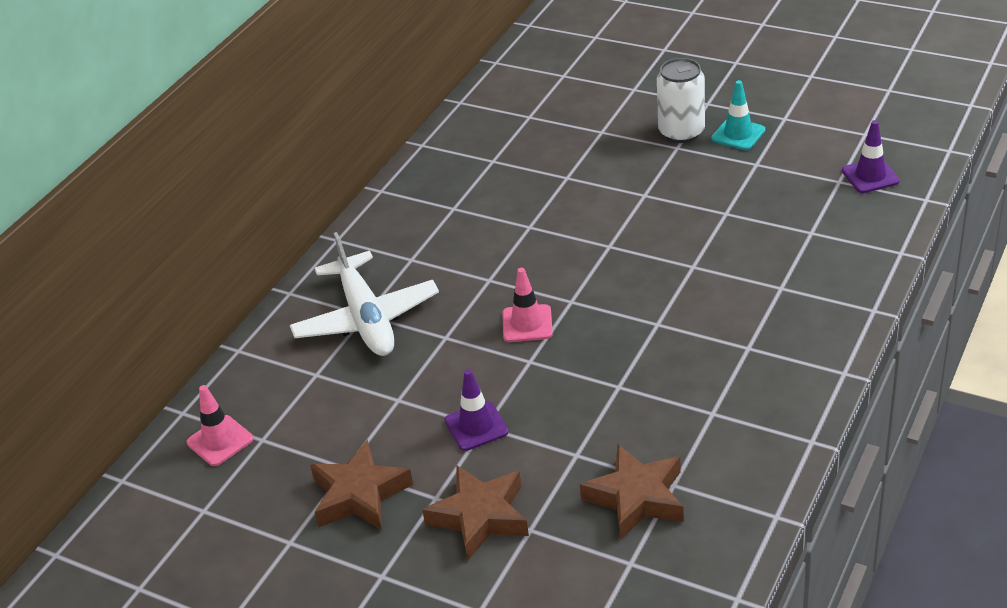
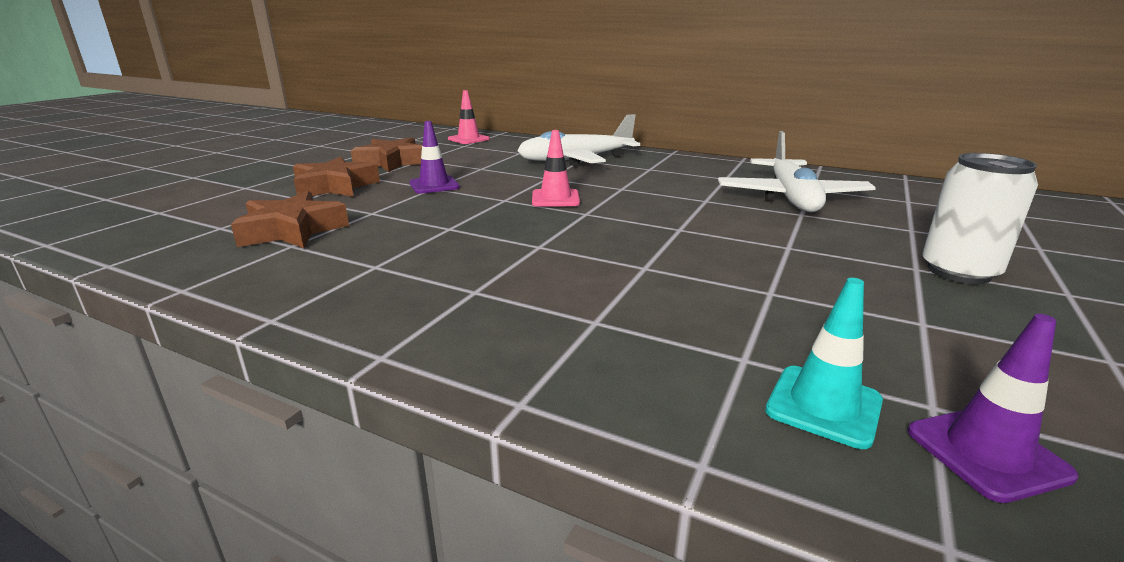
camera: 85 degrees right, 15 degrees down
(523, 176) = (791, 198): none -> white plane
(738, 134) = (999, 312): turquoise traffic cone -> turquoise traffic cone (823, 406)

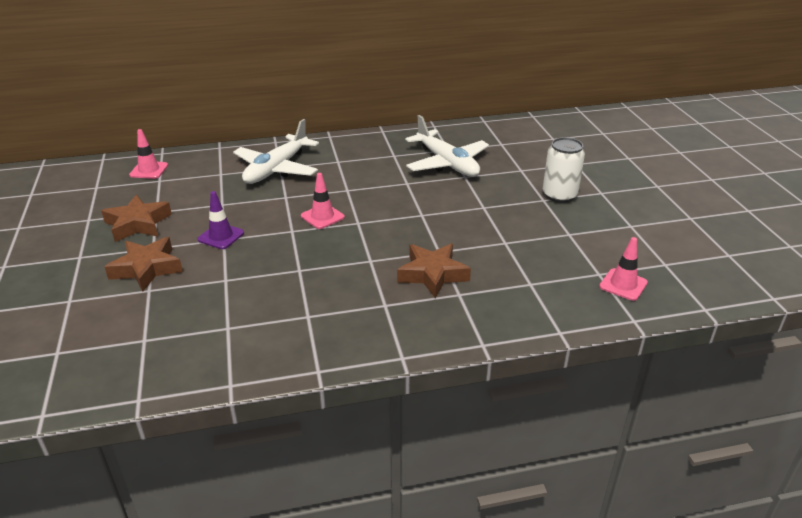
camera: 40 degrees left, 10 degrees up
(292, 231) = (204, 318): brown star -> brown star (432, 274)
(823, 406) = (571, 291): turquoise traffic cone -> none
(987, 453) = (623, 285): purple traffic cone -> pink traffic cone

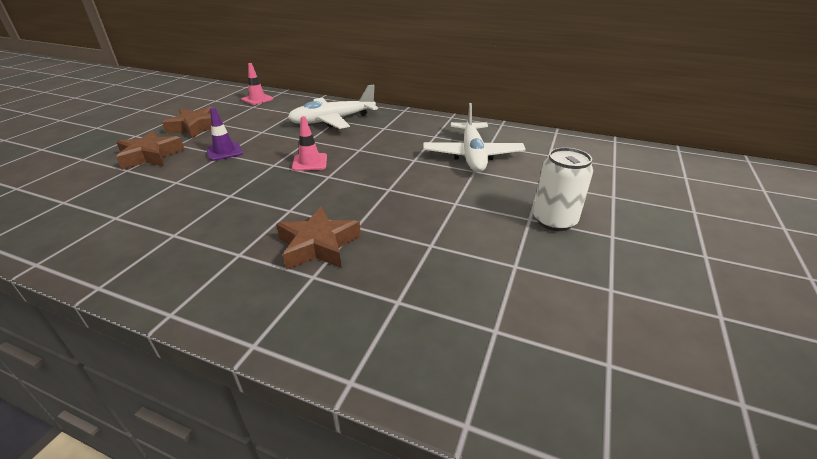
camera: 35 degrees right, 0 degrees up
(623, 285) = (511, 362): pink traffic cone -> none

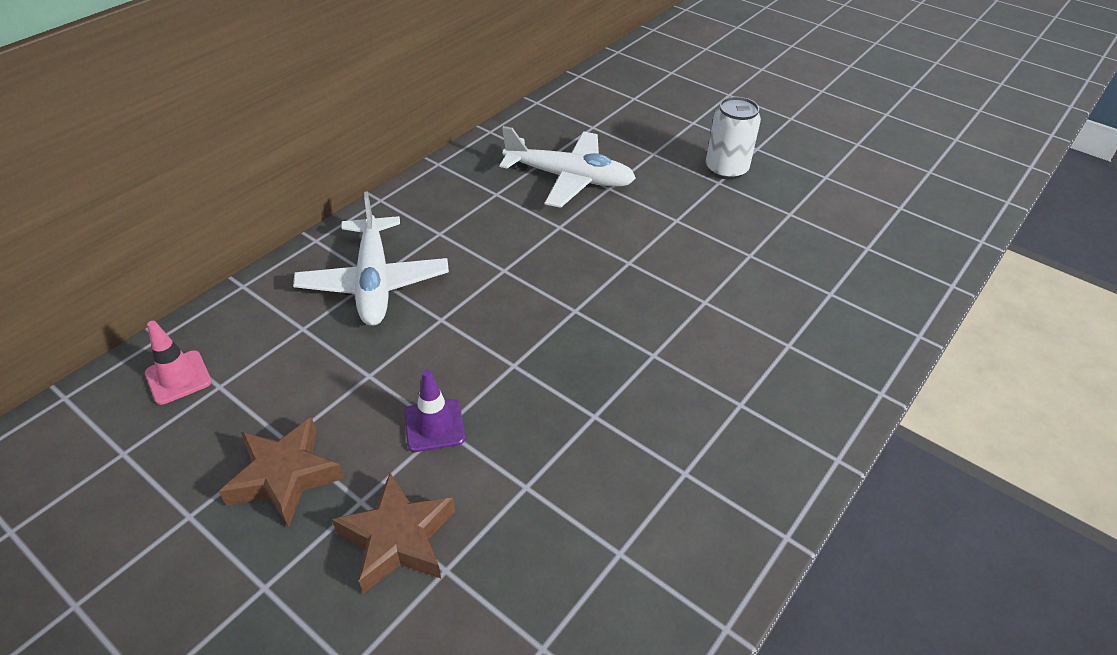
camera: 75 degrees left, 10 degrees up
(310, 162) = (524, 324): pink traffic cone -> none
(318, 245) = (736, 335): brown star -> none

